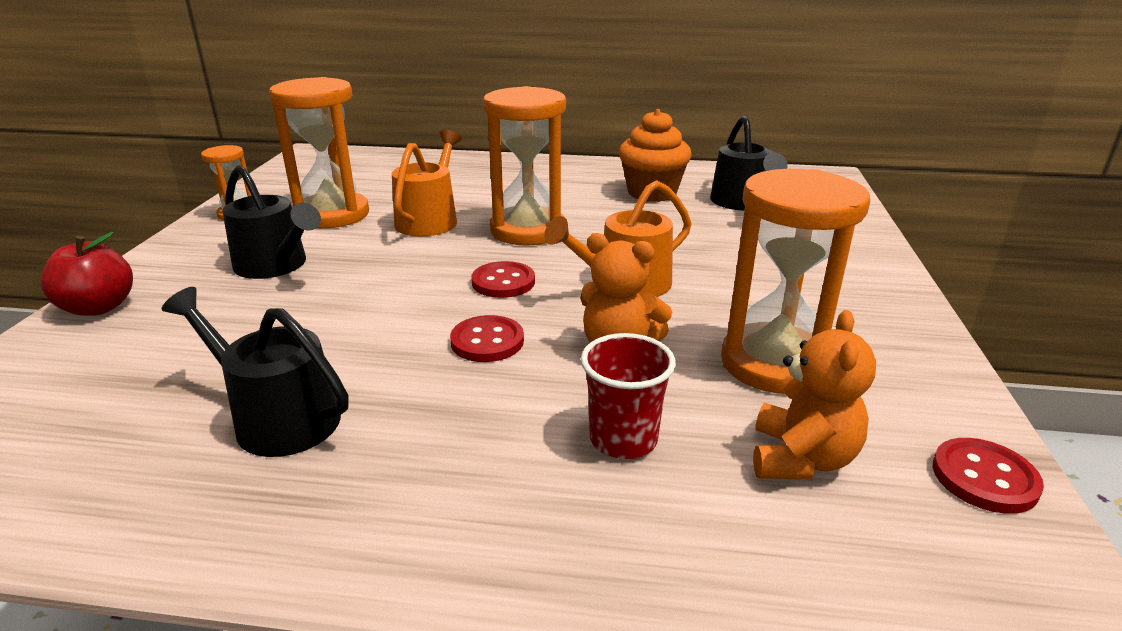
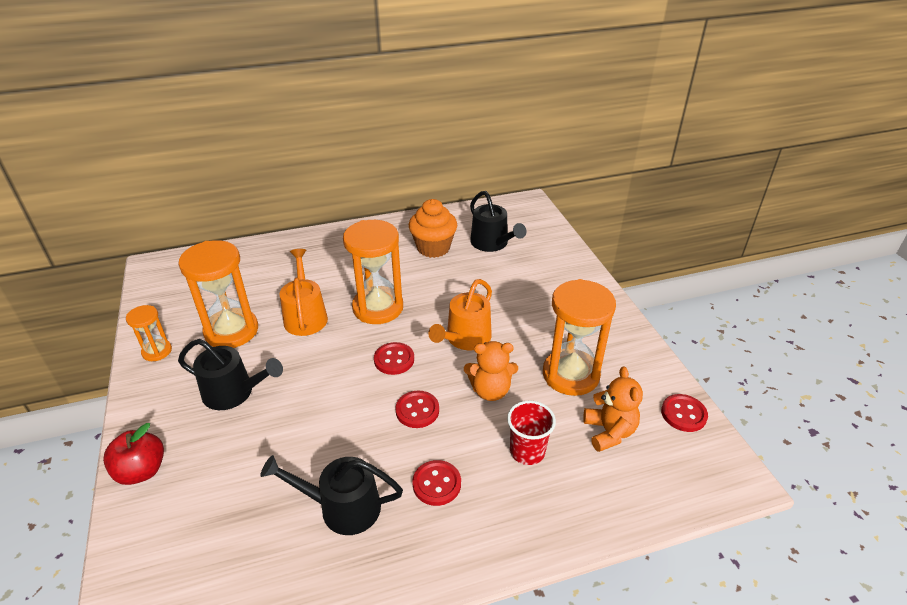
camera: 25 degrees left, 10 degrees up
(438, 434) = (436, 484): none -> red button

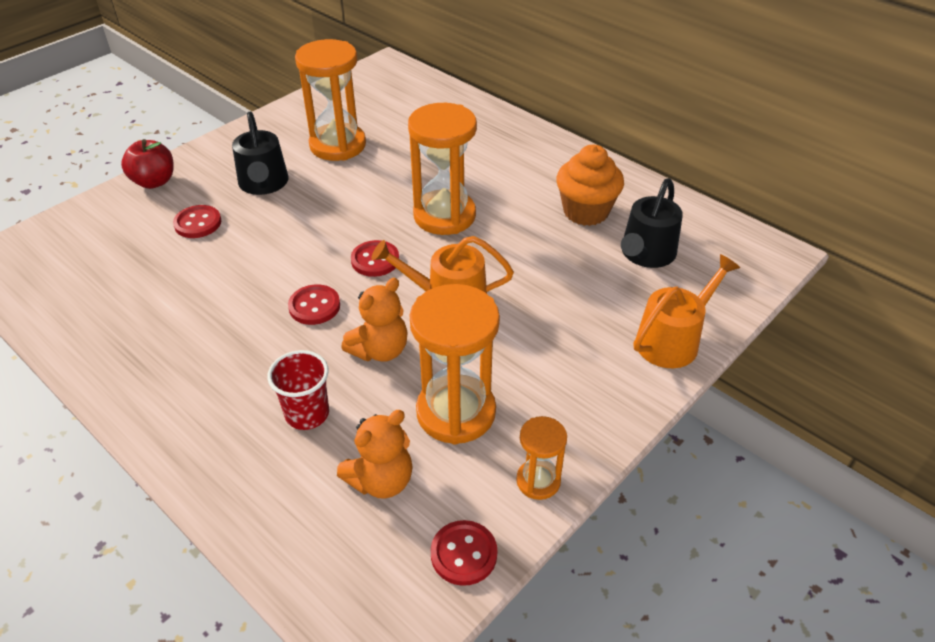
camera: 60 degrees right, 5 degrees up
(157, 351) = (284, 121): orange hourglass -> orange hourglass (538, 481)
(305, 316) = (392, 176): orange watering can -> orange watering can (672, 340)
(342, 507) = (169, 308): black watering can -> none
(436, 484) = (226, 359): red button -> red button (198, 223)
(490, 390) = (380, 350): orange teddy bear -> orange teddy bear turned 105 degrees counterclockwise

